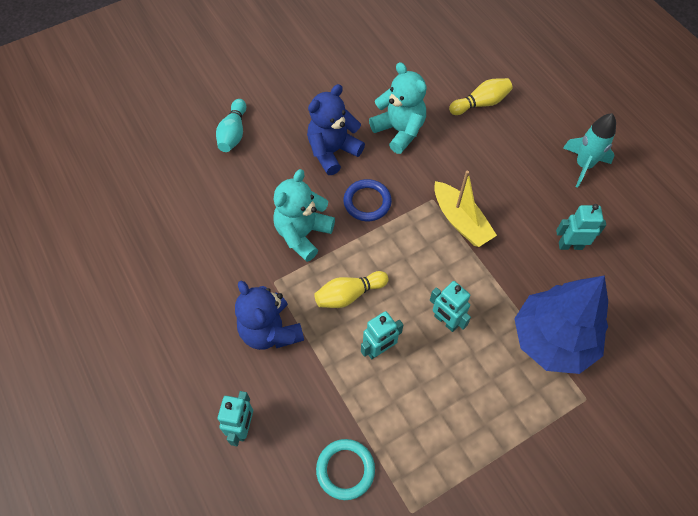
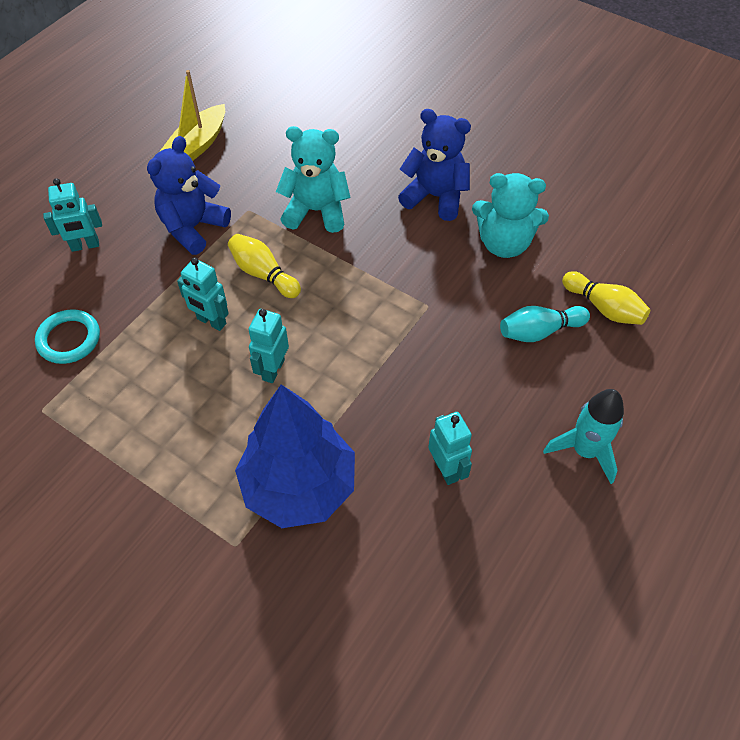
camera: 65 degrees right, 5 degrees down
(233, 133) = (405, 113): turquoise bowling pin -> turquoise bowling pin (539, 331)
(367, 202) = (387, 249): blue ring -> none
(399, 131) = (504, 243): turquoise teddy bear -> turquoise teddy bear turned 75 degrees clockwise
(461, 221) = (414, 342): yellow boat -> yellow boat (197, 146)

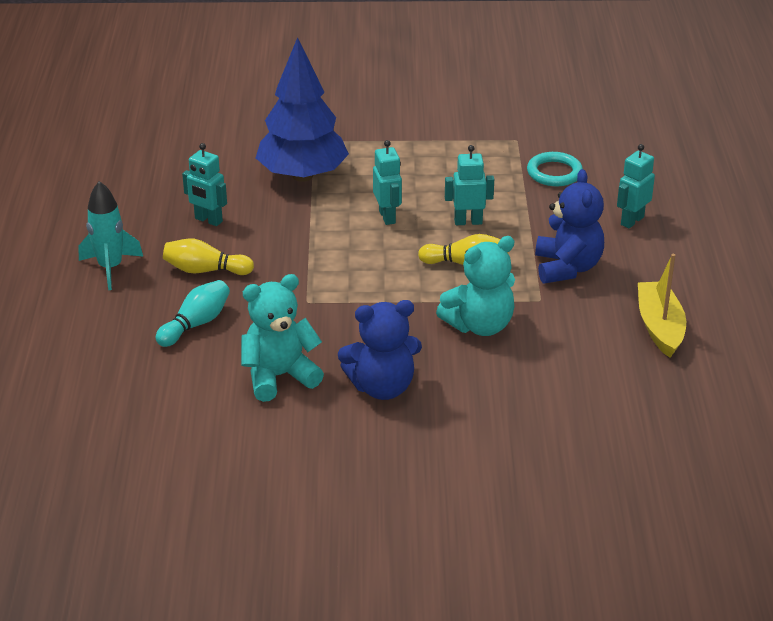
camera: 145 degrees right, 20 degrees down
(604, 308) = (148, 365): yellow bowling pin -> yellow bowling pin (205, 270)

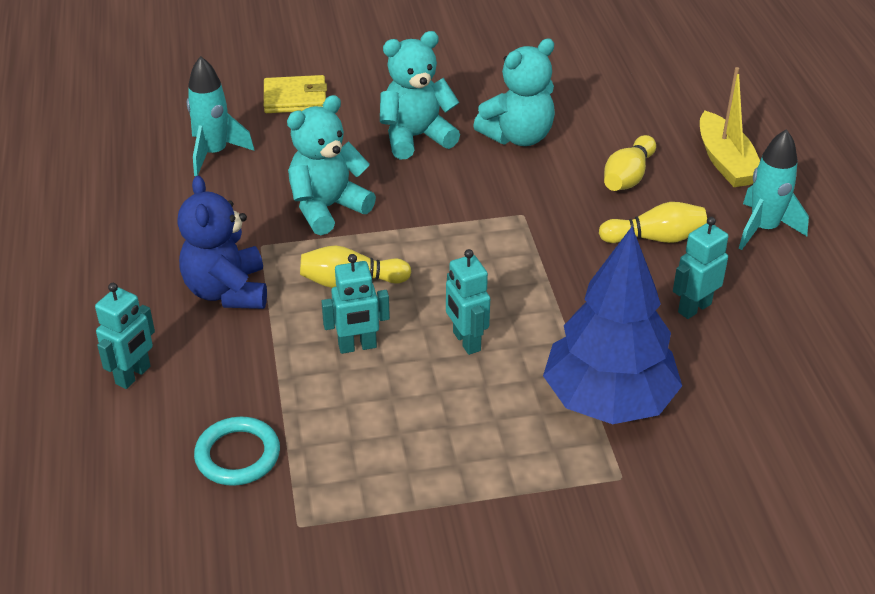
camera: 170 degrees right, 5 degrees up
(196, 324) = (628, 177): turquoise bowling pin -> yellow bowling pin
(208, 220) = (694, 308): turquoise robot -> turquoise robot turned 60 degrees counterclockwise
(382, 387) = (416, 137): blue teddy bear -> turquoise teddy bear
(503, 450) = (295, 98): none -> yellow wallet
(588, 392) = (214, 153): none -> turquoise rocket
(659, 327) = (128, 227): yellow boat -> yellow boat (726, 162)

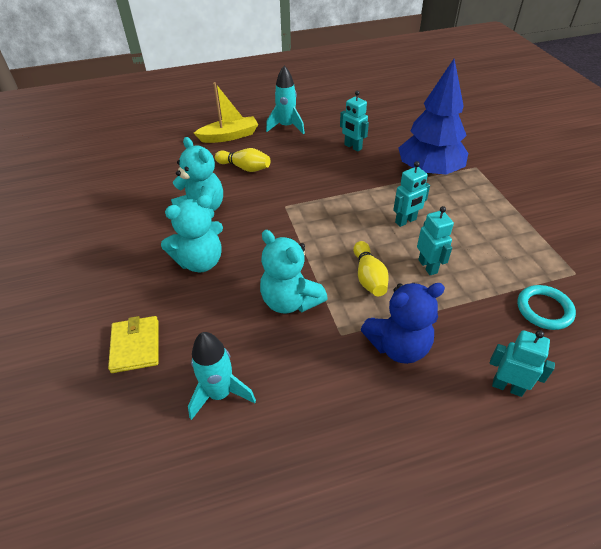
camera: 95 degrees left, 5 degrees up
(416, 137) = (200, 261): turquoise teddy bear -> turquoise teddy bear turned 90 degrees counterclockwise
(655, 238) = (300, 158): yellow bowling pin -> none

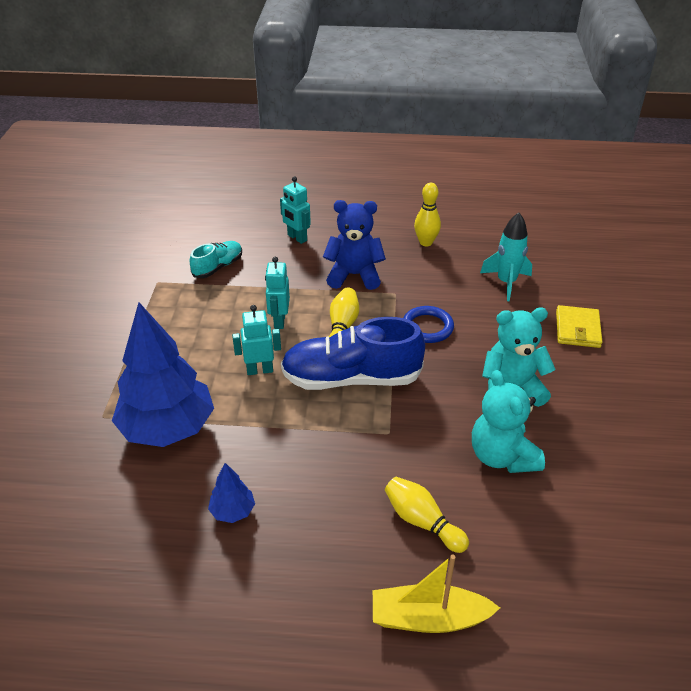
camera: 160 degrees left, 5 degrees down
(286, 127) = (312, 608): turquoise rocket -> none
(290, 301) = (427, 327): turquoise teddy bear -> blue ring
(332, 234) = (351, 378): none -> blue shoe
(343, 439) = (426, 242): none -> yellow bowling pin
(353, 147) = (232, 511): turquoise robot -> blue tree
(544, 309) = (218, 267): turquoise ring -> turquoise shoe

